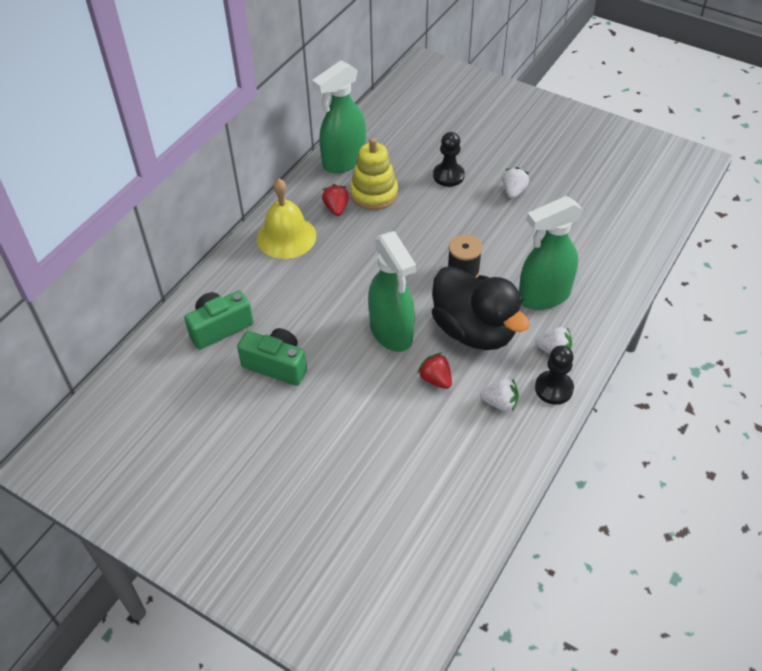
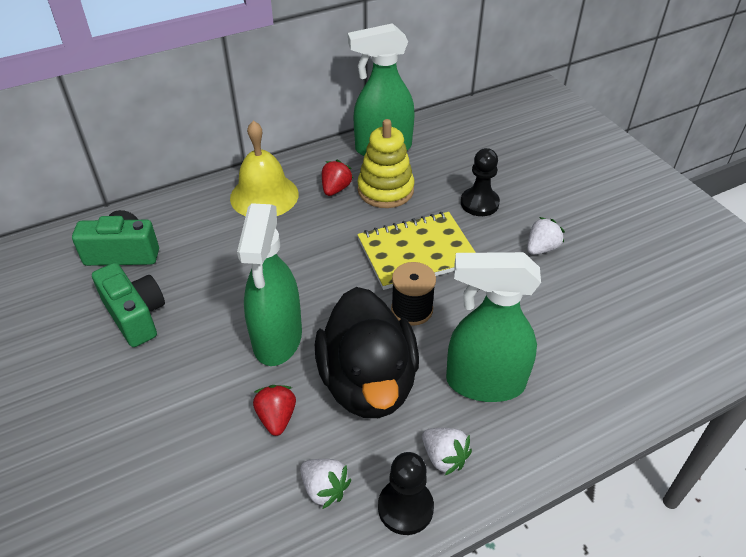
camera: 30 degrees right, 5 degrees down
(434, 231) = (417, 252): none -> yellow notebook

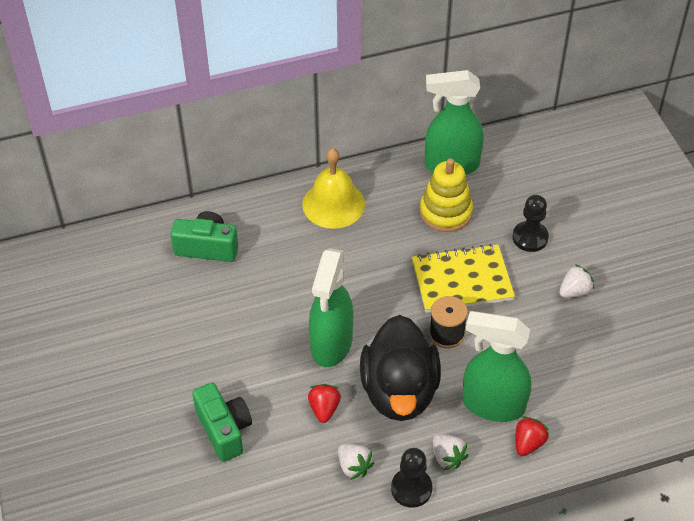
camera: 10 degrees right, 5 degrees up
(135, 316) = (217, 308): green camera -> green camera (224, 430)
(335, 189) = (400, 205): red strawberry -> red strawberry (528, 443)

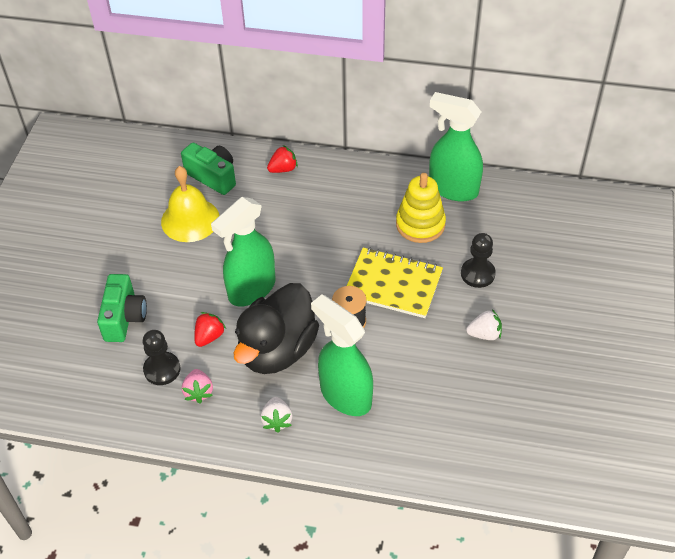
camera: 30 degrees right, 0 degrees up
(333, 204) = (333, 182): yellow bell -> yellow bell (190, 219)
(354, 466) = (198, 392): white strawberry -> pink strawberry
(411, 488) = (230, 431): black pawn -> black pawn (162, 369)
(528, 443) = (352, 441): red strawberry -> red strawberry (283, 169)

